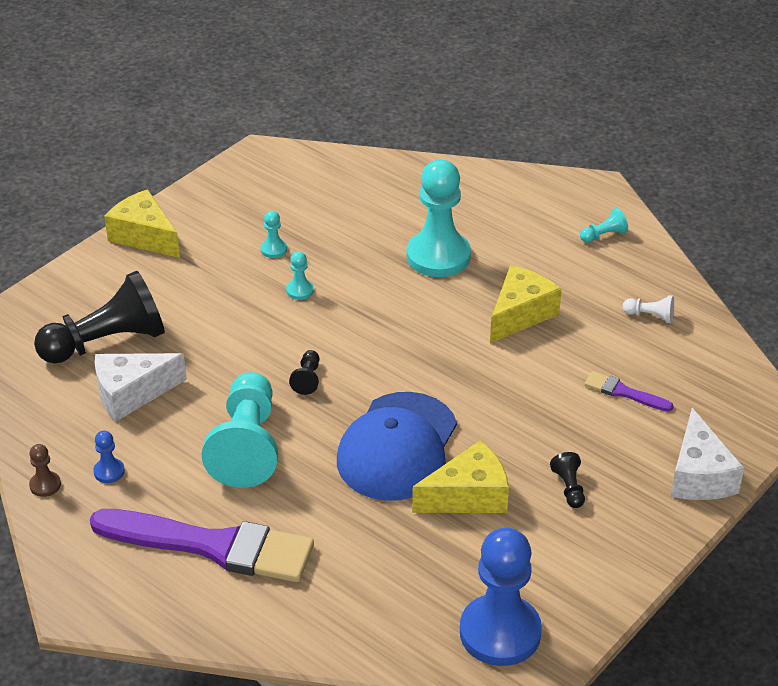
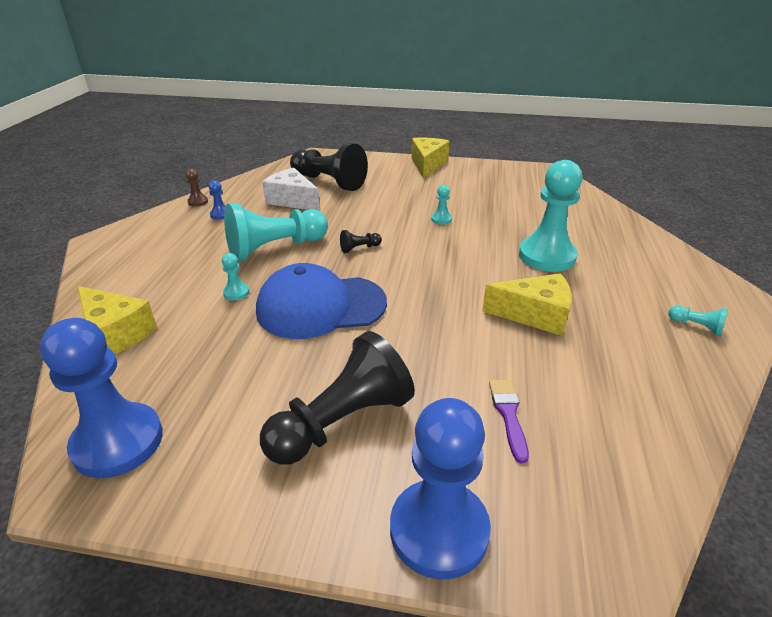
camera: 60 degrees right, 5 degrees down
(213, 546) = (170, 266): purple brush -> none
(273, 249) = (468, 200): turquoise pawn -> turquoise pawn (236, 292)
(468, 496) = (289, 361): yellow cheese -> yellow cheese (116, 333)
(569, 488) = (341, 422): black pawn -> black pawn, size x2.42
(650, 316) = (636, 395): white pawn -> none
(699, 475) = (439, 530): white cheese -> blue pawn

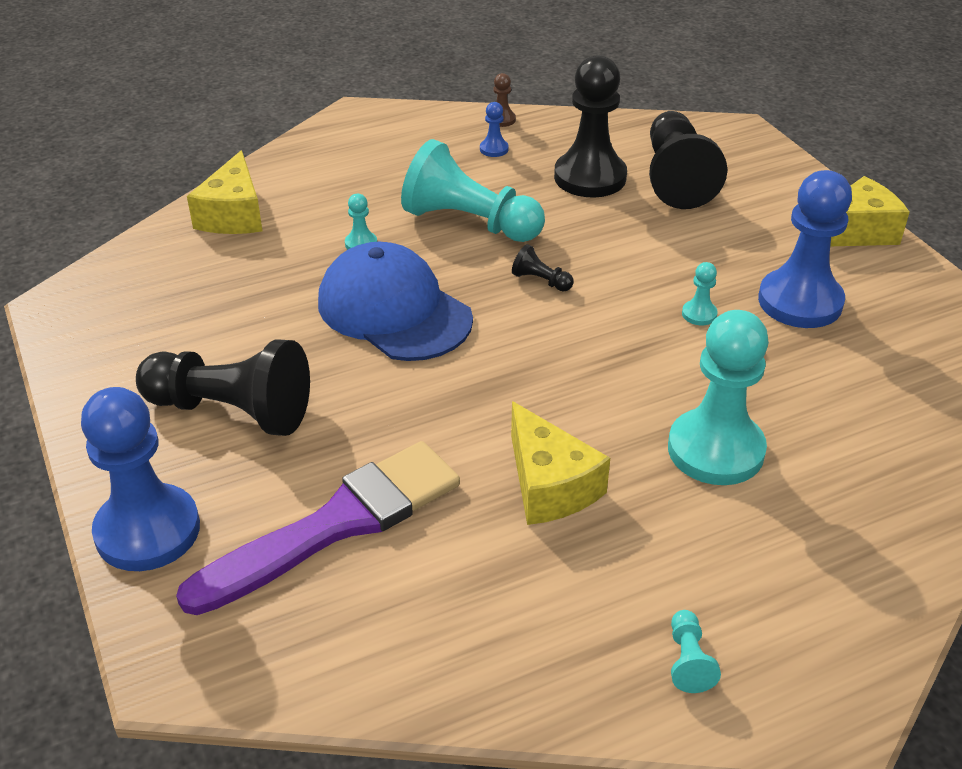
camera: 55 degrees right, 5 degrees up
(118, 442) = (112, 299): blue pawn -> blue pawn (800, 302)
(292, 200) = (590, 177): white cheese -> black pawn
(508, 414) = (336, 524): purple brush -> purple brush, size x2.29

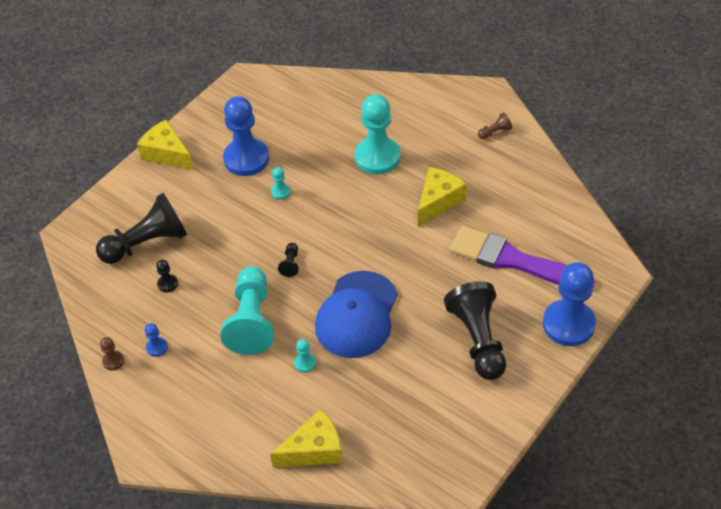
camera: 115 degrees left, 10 degrees up
(590, 177) = (167, 284): black pawn -> black pawn, size x0.41
(688, 661) = (494, 132): turquoise pawn -> brown pawn

